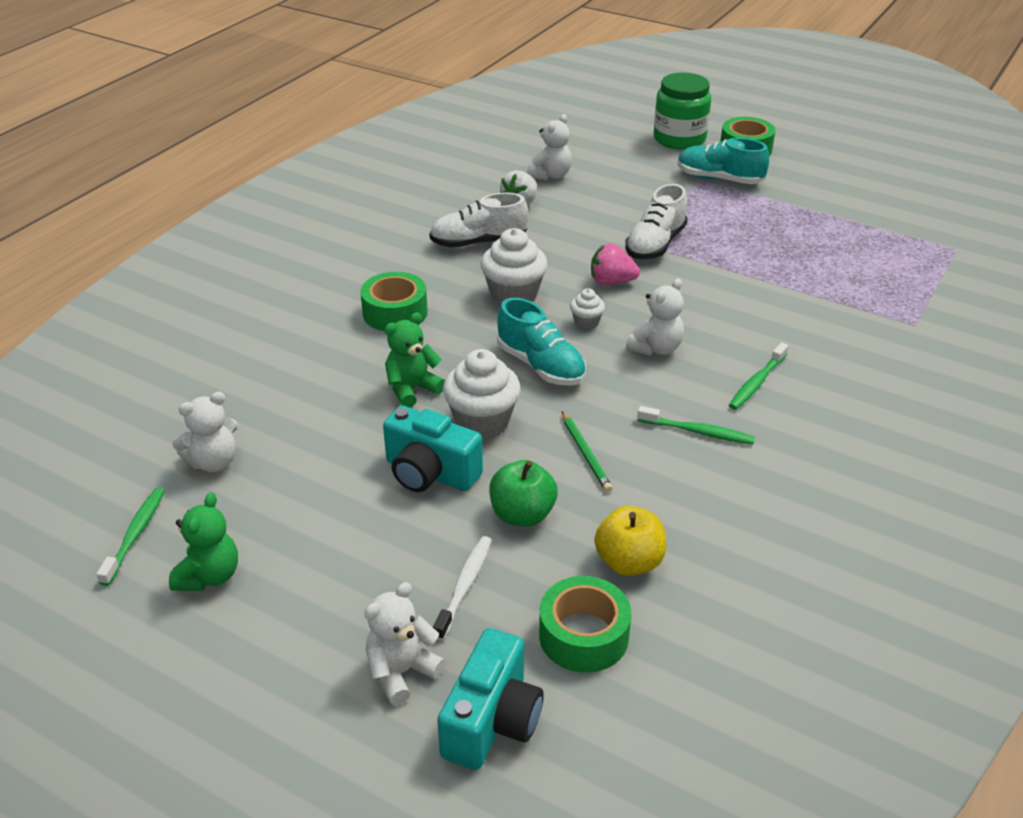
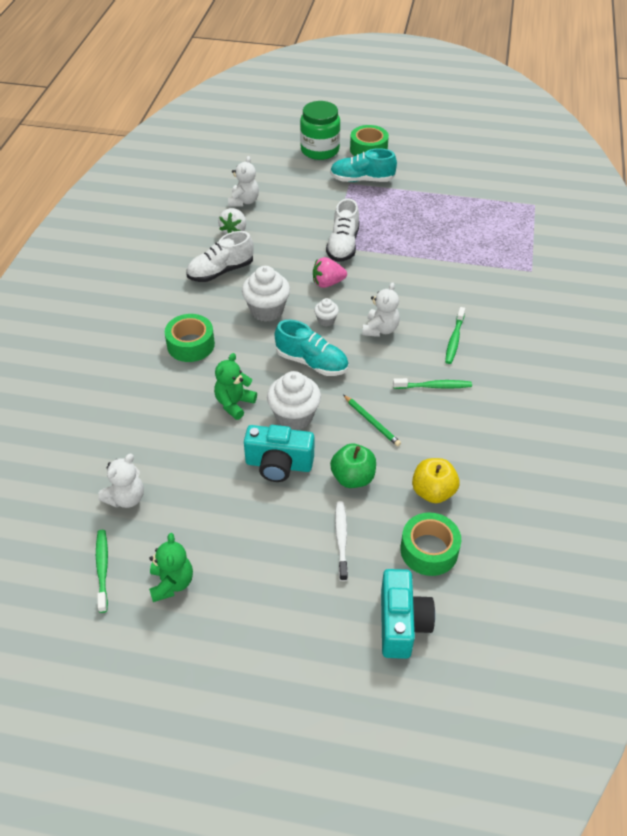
camera: 20 degrees left, 10 degrees up
(401, 672) = (331, 610): white teddy bear -> none

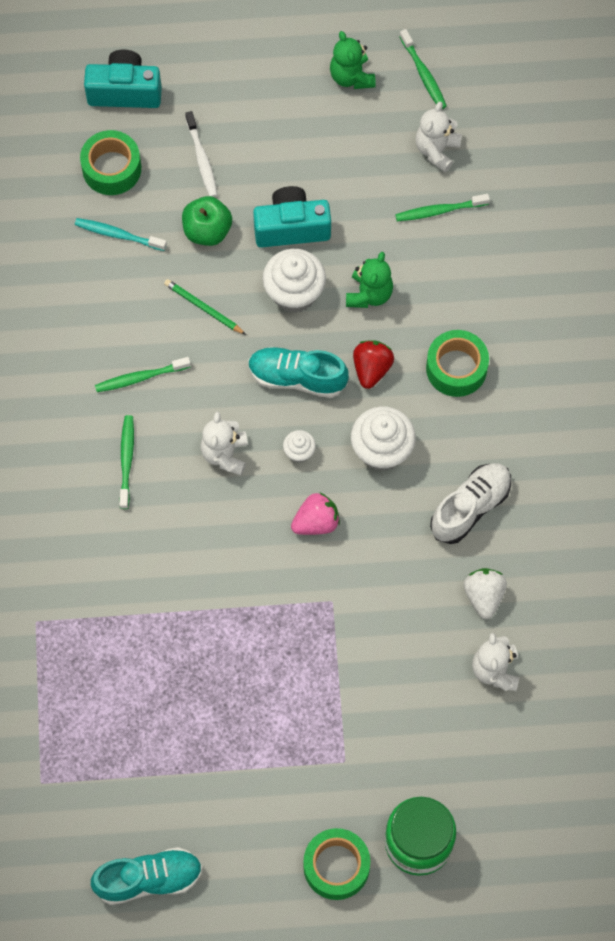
camera: 165 degrees right, 20 degrees up
(149, 450) = (439, 211): none -> green toothbrush
(253, 356) = (371, 369): none -> red strawberry
(343, 245) = (315, 607): white shoe -> none
(362, 180) = (327, 775): turquoise shoe -> turquoise shoe (149, 879)
(402, 624) = (125, 91): turquoise camera -> turquoise camera turned 105 degrees clockwise
(433, 492) = (118, 235): yellow apple -> turquoise toothbrush

